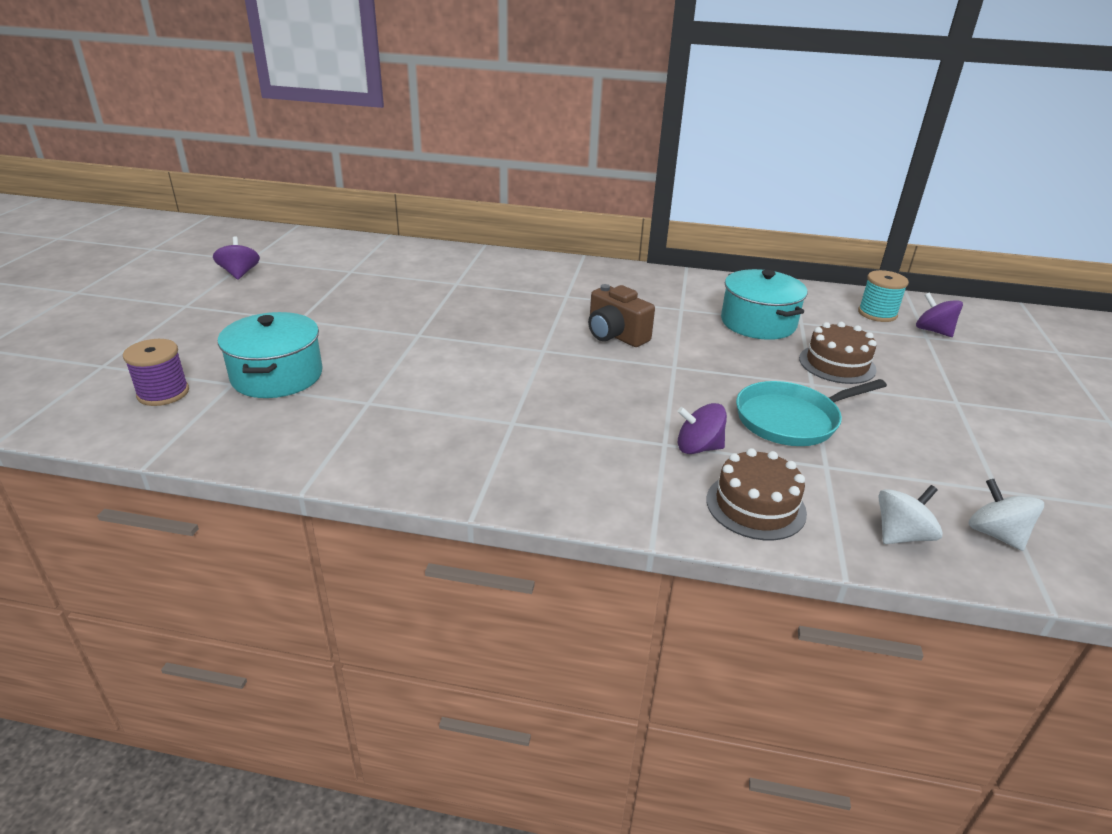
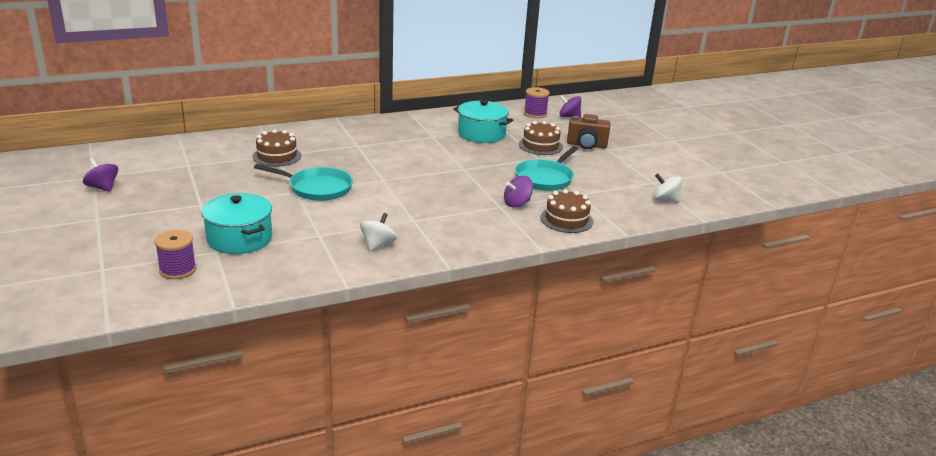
camera: 35 degrees left, 5 degrees down
(448, 337) = (317, 188): none -> turquoise pan
(455, 285) = (277, 156): none -> brown cake
(615, 335) = (413, 161): brown camera -> brown camera (586, 145)
(877, 313) = (535, 114): turquoise spool -> purple spool
(901, 535) = (632, 212): white spinning top -> white spinning top (378, 245)

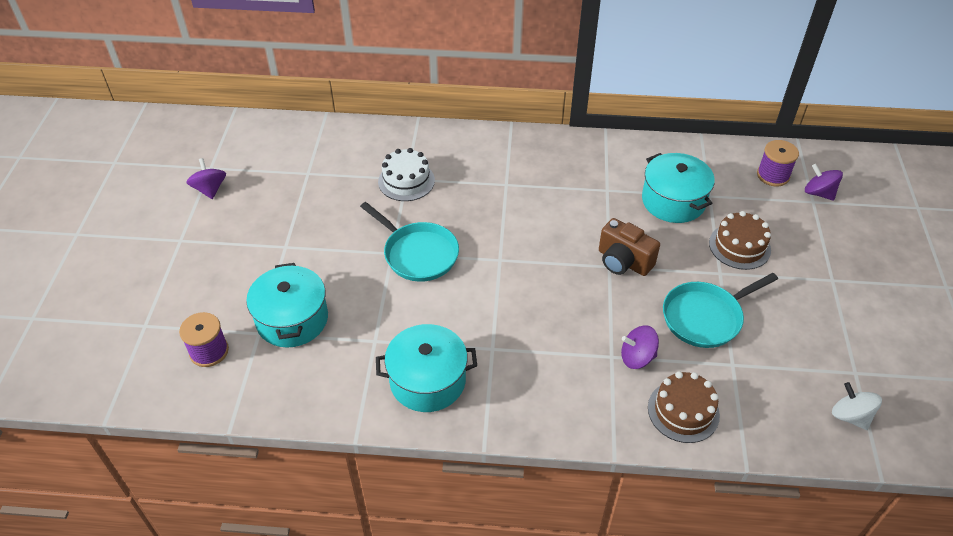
camera: 30 degrees right, 20 degrees up
(277, 156) = (406, 181): brown cake -> white cake
(378, 245) = (427, 380): white spinning top -> turquoise pot
(586, 145) = (806, 263): brown camera -> brown camera (623, 261)

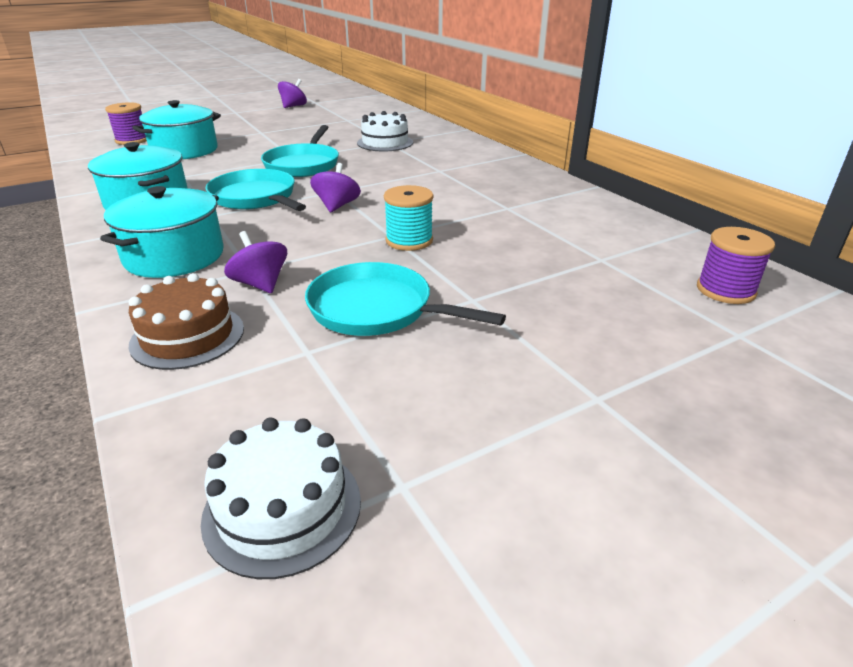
camera: 55 degrees right, 15 degrees down
(475, 310) = (256, 198): none -> turquoise pan
(623, 261) = (409, 240): brown camera -> turquoise spool
(673, 201) = (552, 242): turquoise pot -> turquoise pot (174, 256)
(739, 246) = (543, 300): brown cake -> none
(818, 193) = (767, 335): purple spinning top -> purple spinning top (337, 206)
(850, 416) = (282, 508): white spinning top -> white cake

